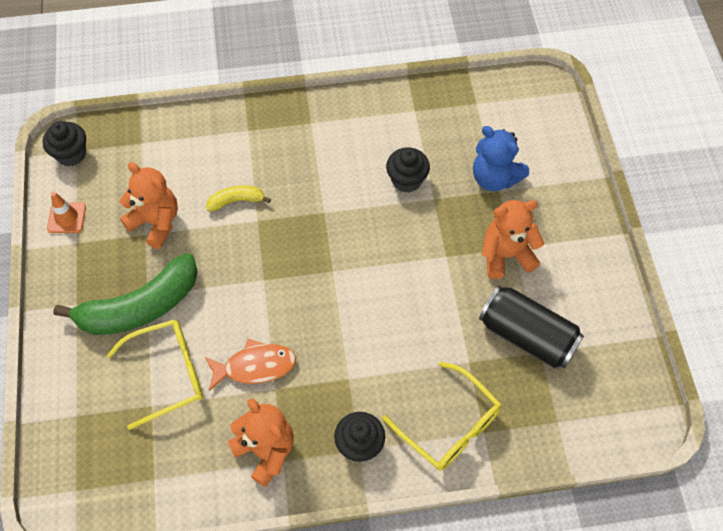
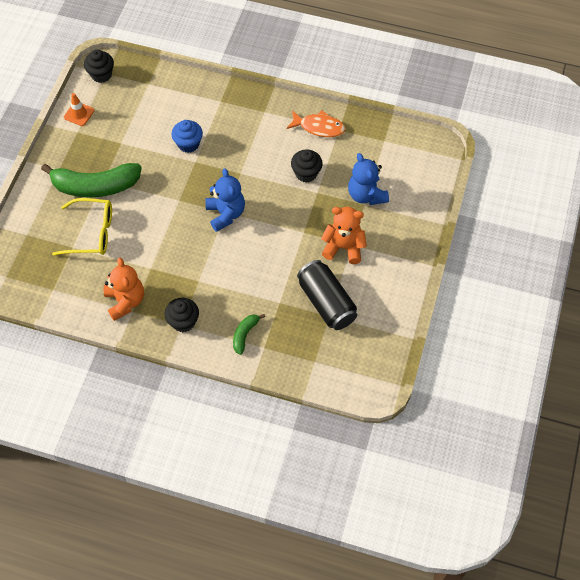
camera: 25 degrees right, 0 degrees up
(156, 222) = (131, 138): orange teddy bear -> none
(236, 201) = (188, 144): yellow banana -> blue cupcake
(255, 366) = (145, 250): orange fish -> orange fish (319, 127)
(335, 273) = (226, 214): none -> blue teddy bear
(449, 426) = (245, 334): yellow glasses -> green banana

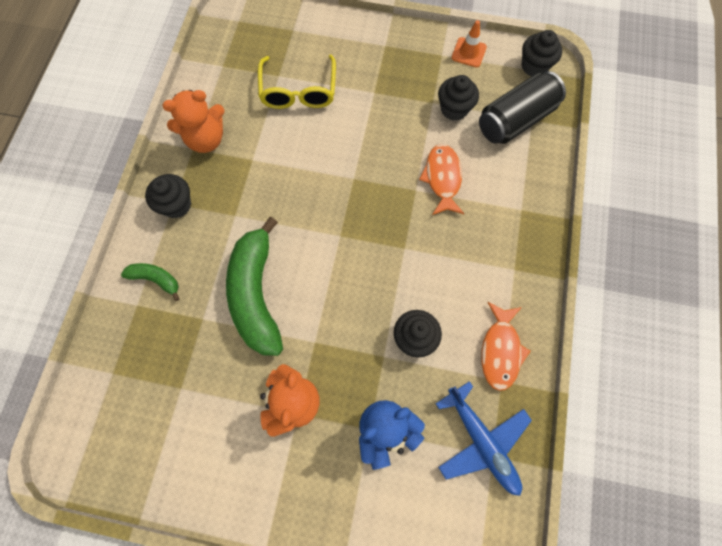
camera: 85 degrees right, 10 degrees up
(95, 186) = (364, 85): green banana -> green banana (256, 294)
(130, 130) = (454, 109): none -> black cupcake
(188, 144) = (442, 178): blue cupcake -> orange fish
(226, 214) = (336, 236): blue teddy bear -> none
(326, 302) = (201, 383): black can -> black can (515, 120)
(374, 145) = (481, 440): none -> blue plane

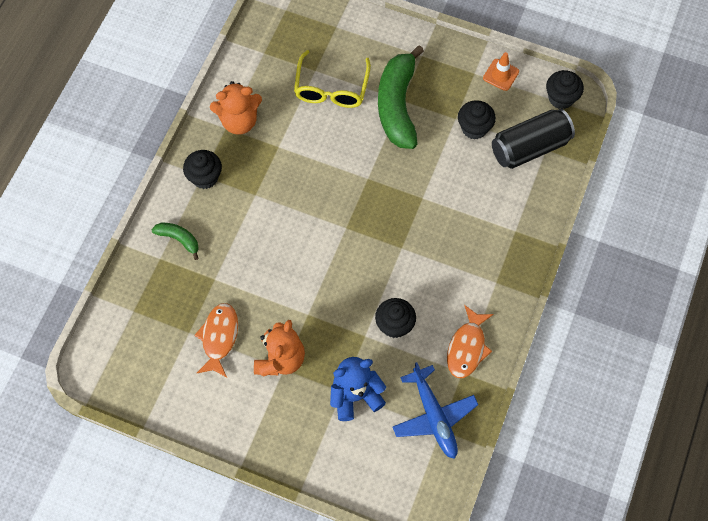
camera: 10 degrees right, 5 degrees down
(256, 294) = (264, 266): green banana -> green banana (397, 105)
(442, 178) = (449, 191): orange fish -> orange fish (219, 338)

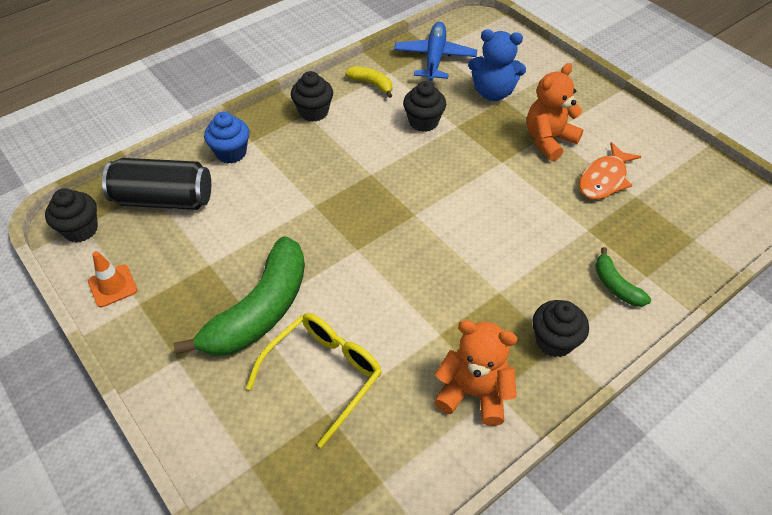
camera: 150 degrees left, 15 degrees down
(467, 347) = (372, 84): orange fish -> yellow banana
(474, 128) = (199, 244): black cupcake -> black cupcake (313, 112)
(520, 211) = (231, 153): none -> blue cupcake

